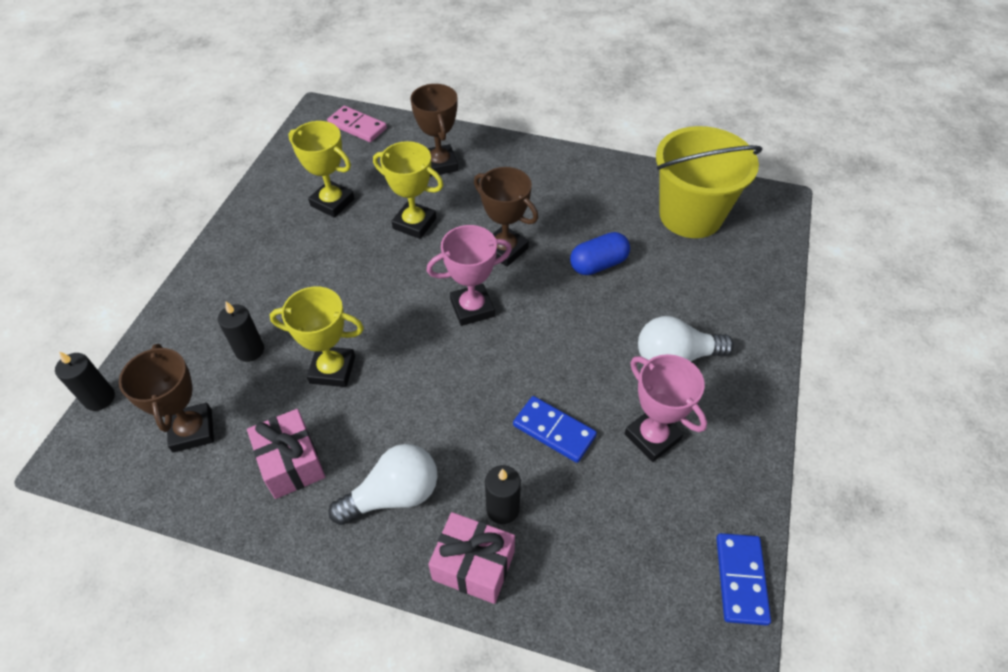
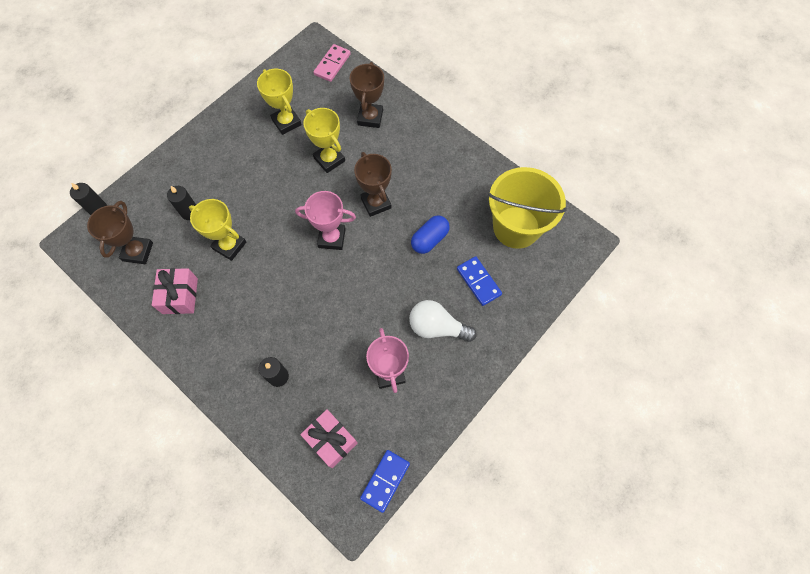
camera: 25 degrees right, 15 degrees up
(357, 126) = (332, 64): pink domino -> pink domino turned 60 degrees clockwise
(393, 495) = (224, 340): white light bulb -> none
(473, 565) = (245, 401): pink gift -> pink gift (331, 440)
(554, 430) = (334, 342): blue domino -> blue domino (478, 281)
(598, 264) = (429, 239): blue capsule -> blue capsule turned 45 degrees counterclockwise

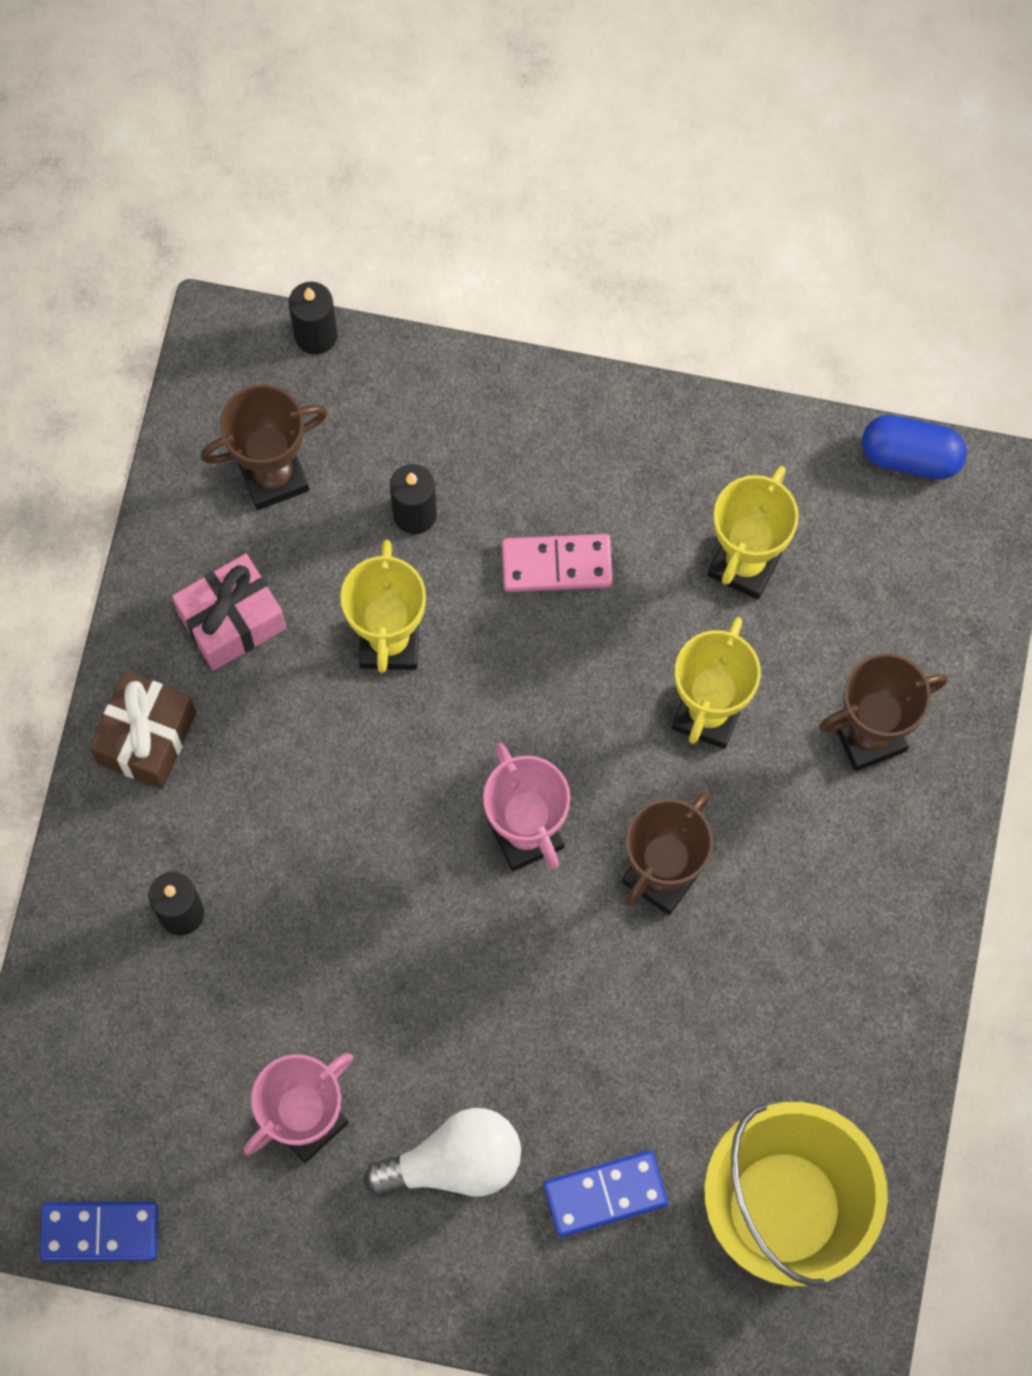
camera: 60 degrees right, 5 degrees up
(201, 352) = (147, 738): none -> brown gift
(331, 440) = (118, 1087): pink gift -> none
(332, 64) = (960, 564): pink domino -> pink domino (556, 565)
(429, 239) = (643, 1038): blue capsule -> blue capsule (910, 456)
(437, 327) = (455, 1163): white light bulb -> white light bulb turned 90 degrees clockwise
(478, 281) = (605, 1194): blue domino -> blue domino turned 45 degrees clockwise

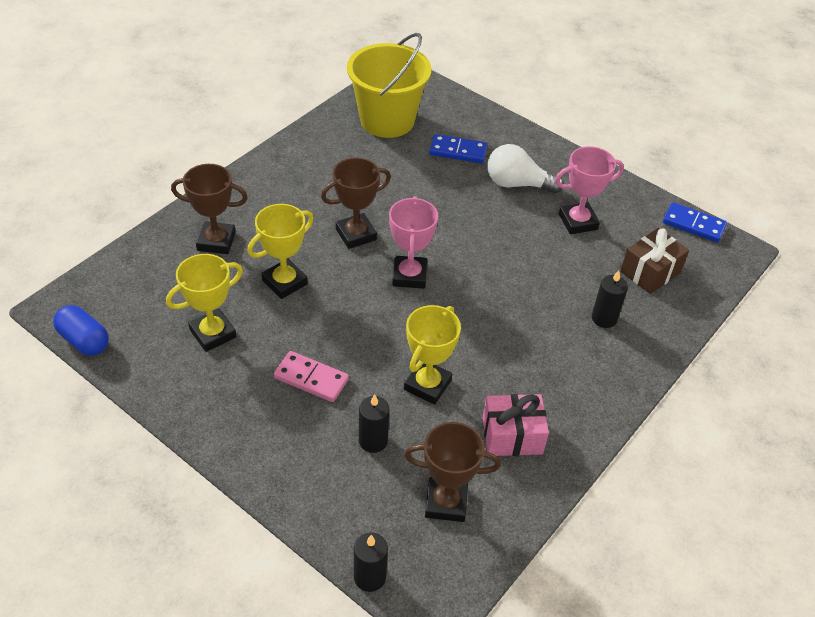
camera: 155 degrees left, 25 degrees down
(147, 738) = (589, 401): brown gift -> brown gift (650, 272)

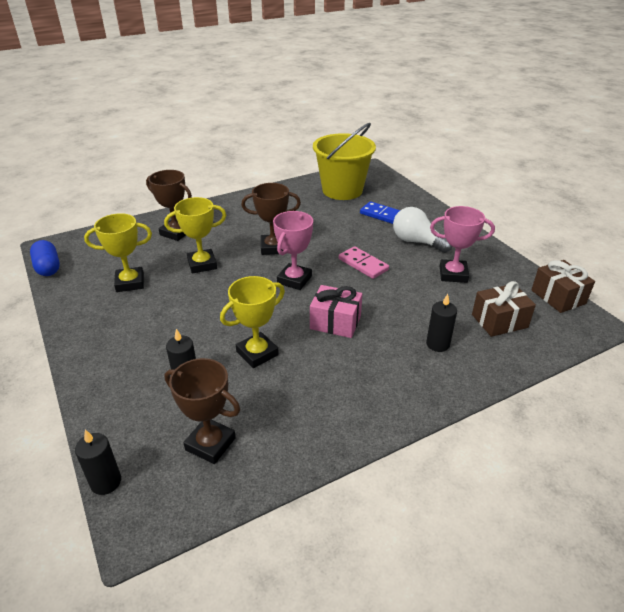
camera: 25 degrees right, 10 degrees down
(311, 378) = (174, 326): pink domino -> pink domino (363, 264)
(512, 436) = (302, 409): pink gift -> pink gift (335, 322)
(693, 225) = (558, 297): blue domino -> brown gift

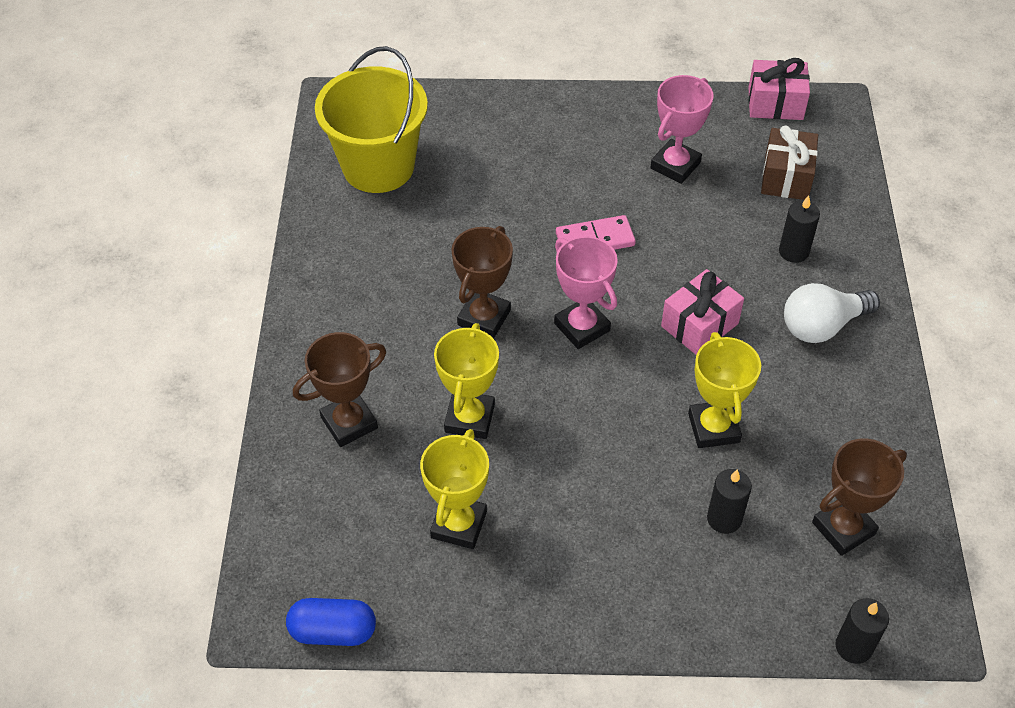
camera: 60 degrees left, 15 degrees up
(382, 215) = (487, 158): blue domino -> none
(416, 242) = (580, 159): white light bulb -> white light bulb (822, 326)
(558, 297) = (775, 103): brown gift -> pink gift

